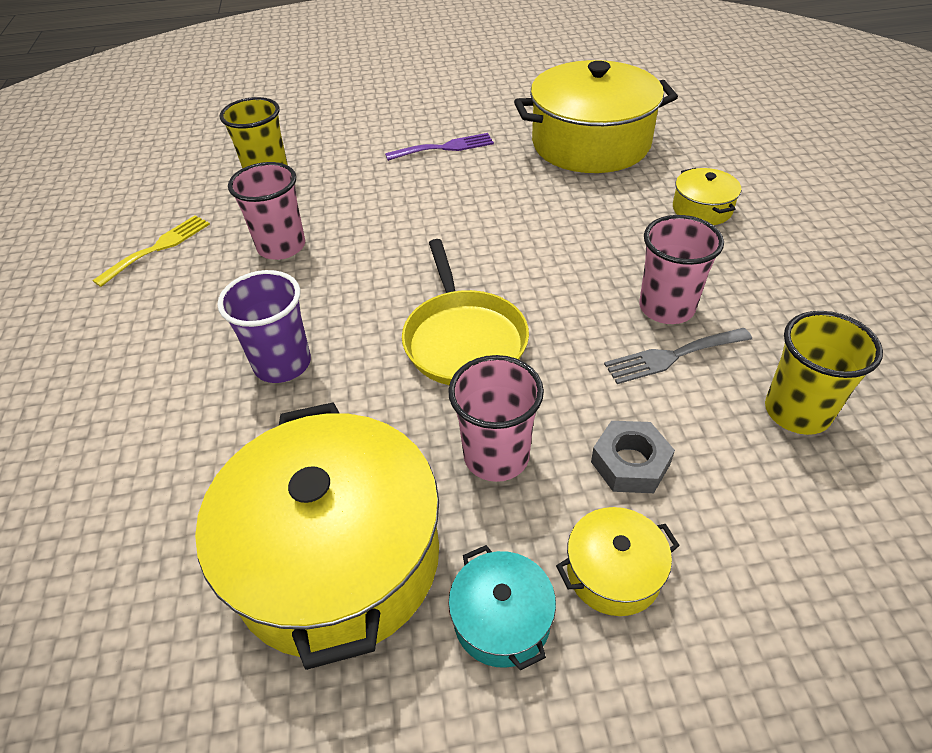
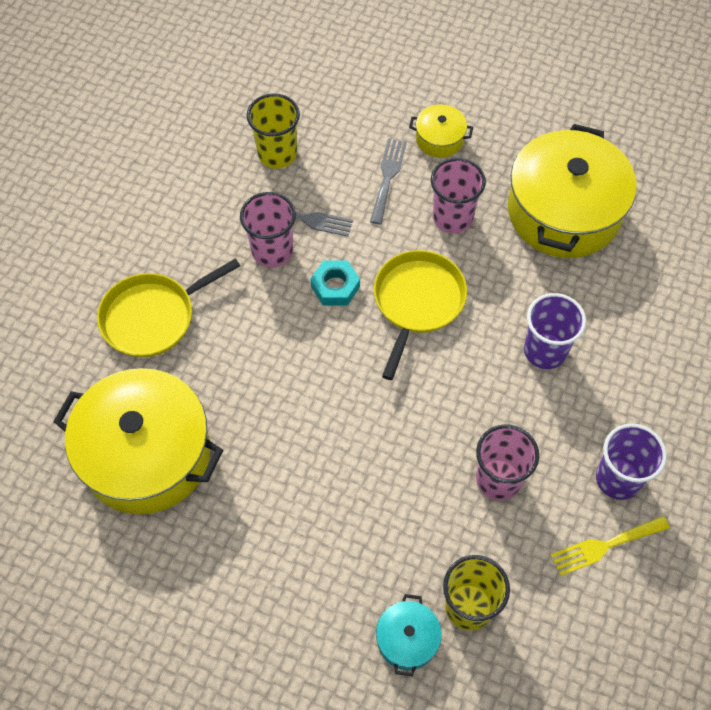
camera: 150 degrees left, 15 degrees up
(156, 295) = (618, 479): none -> purple cup
(445, 147) = (276, 539): purple fork -> none
(502, 619) = (502, 148): turquoise pot -> turquoise pot (407, 639)
(565, 310) = (335, 287): none -> turquoise nut
(630, 463) = (388, 177): grey nut -> grey fork
(702, 209) = (153, 317): yellow pot -> yellow pan

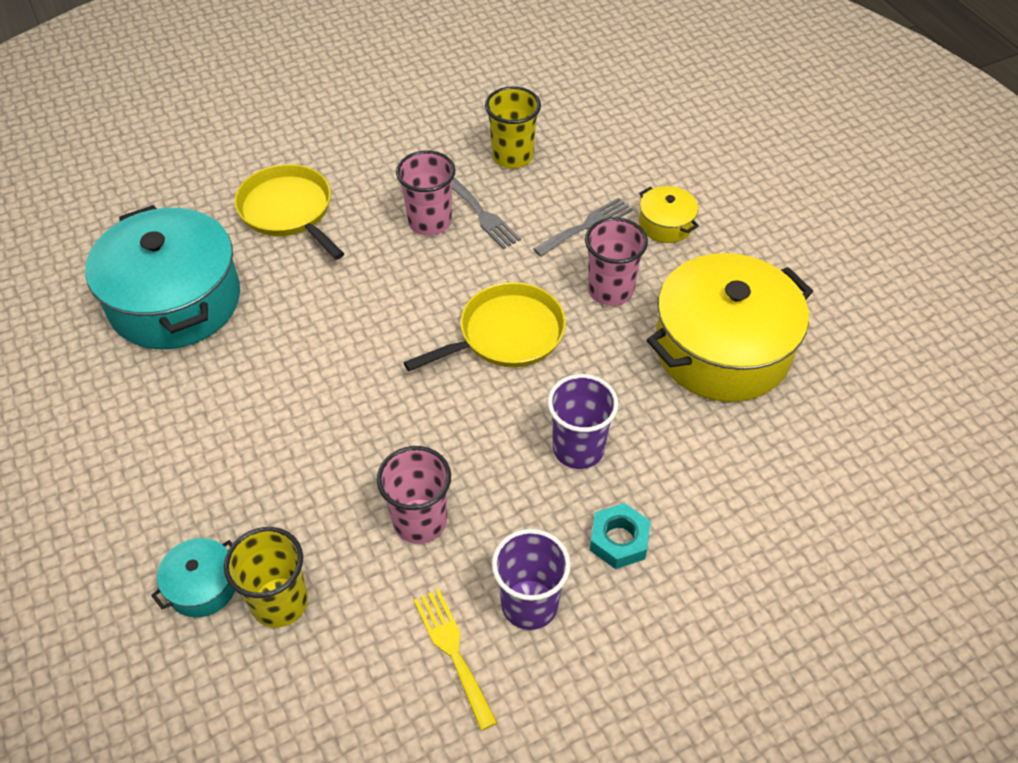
camera: 40 degrees right, 10 degrees down
(146, 455) = (175, 301): yellow pot -> turquoise pot
(153, 317) = (288, 211): yellow pan -> yellow pan turned 45 degrees clockwise
(335, 287) = (450, 279): turquoise nut -> turquoise nut (619, 540)
(604, 546) = (453, 651): yellow fork -> yellow fork turned 45 degrees clockwise

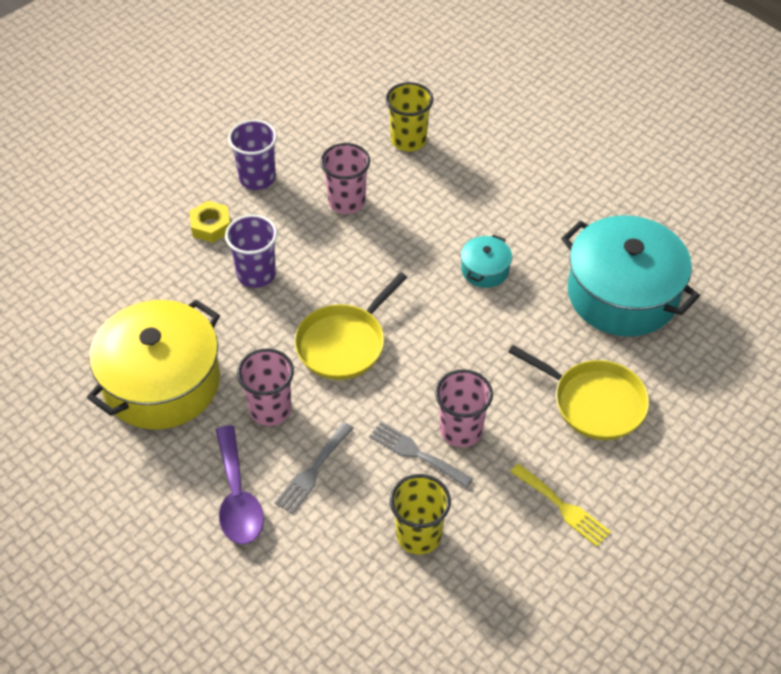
camera: 160 degrees right, 0 degrees up
(202, 586) = (459, 135): turquoise pot -> turquoise pot (485, 270)
(453, 651) = (294, 145): yellow fork -> yellow fork (563, 507)
(619, 540) = (211, 226): turquoise nut -> yellow nut
(666, 224) = (237, 496): yellow pot -> purple spoon

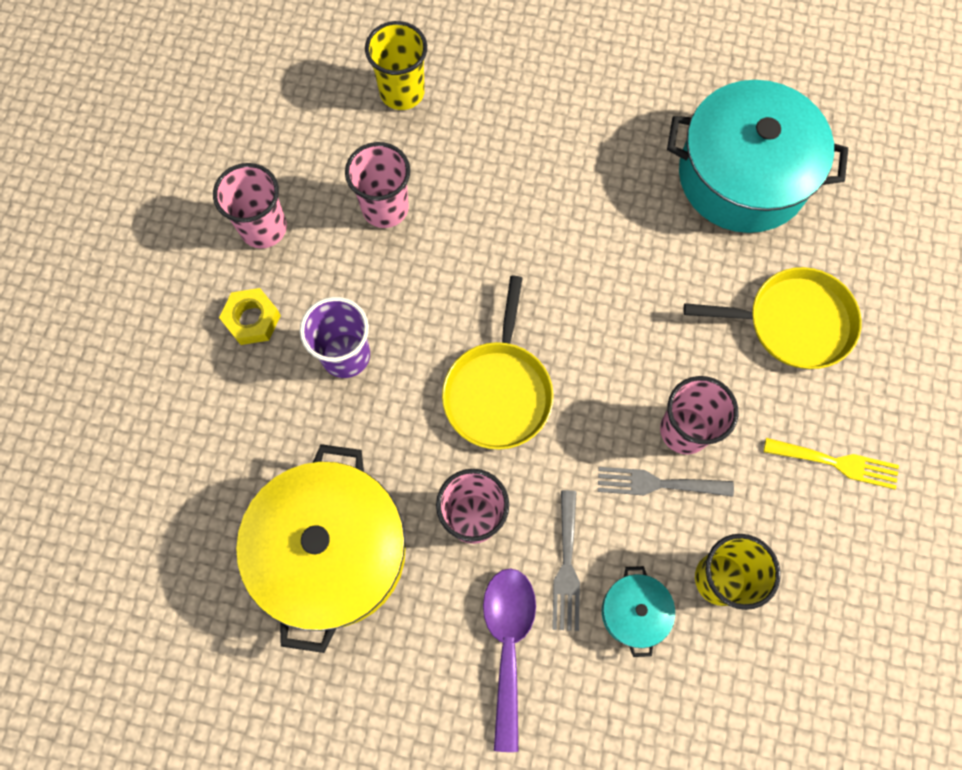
camera: 30 degrees left, 20 degrees up
(237, 496) = (508, 644): purple spoon -> purple spoon turned 135 degrees counterclockwise
(257, 178) = (263, 228): purple cup -> pink cup
(485, 270) = (587, 219): turquoise pot -> turquoise pot (634, 612)

